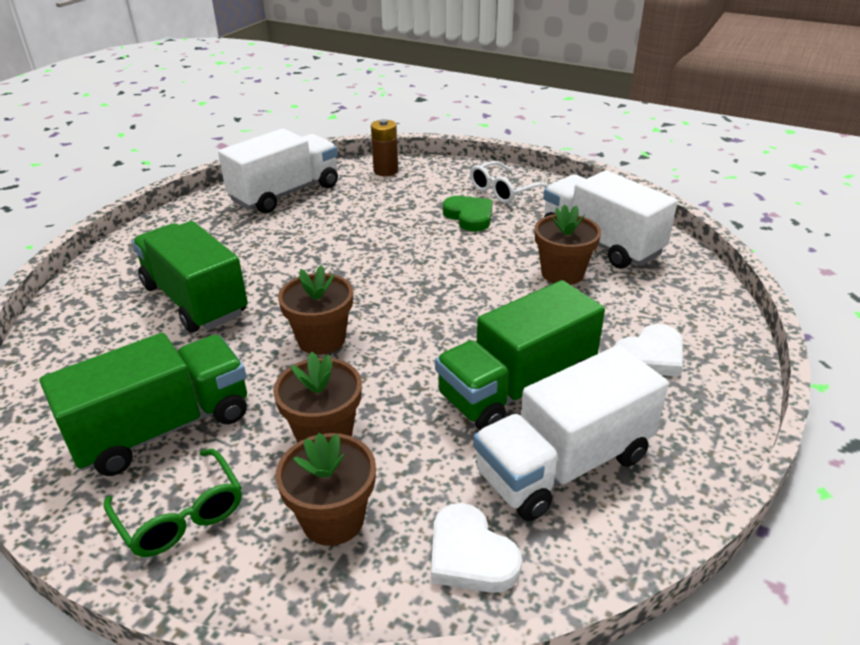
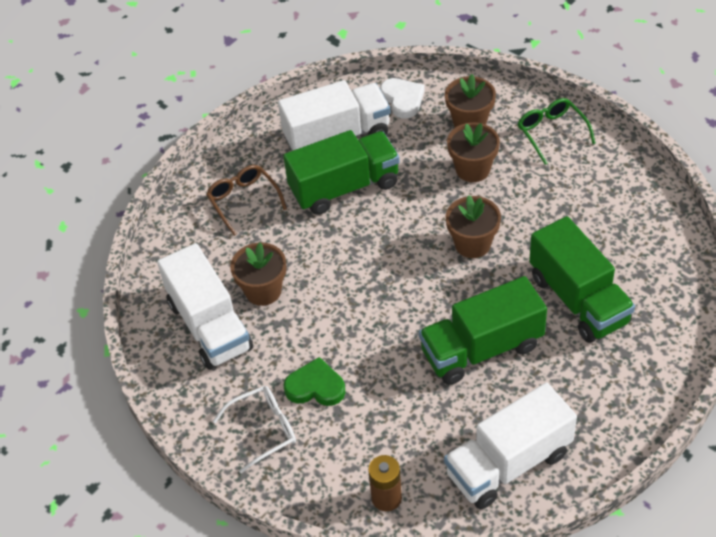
camera: 165 degrees left, 15 degrees up
(163, 428) = (575, 185): green truck -> green truck (481, 349)
(469, 216) = (315, 387): green heart -> green heart turned 120 degrees clockwise
(650, 356) = (243, 201): white heart -> brown glasses

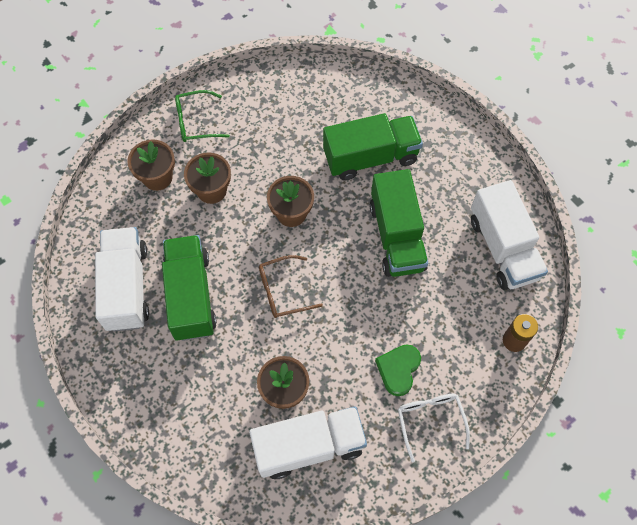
camera: 80 degrees left, 15 degrees up
(243, 201) = (172, 387): brown glasses -> brown glasses (283, 291)
(402, 99) = (106, 222): white heart -> none

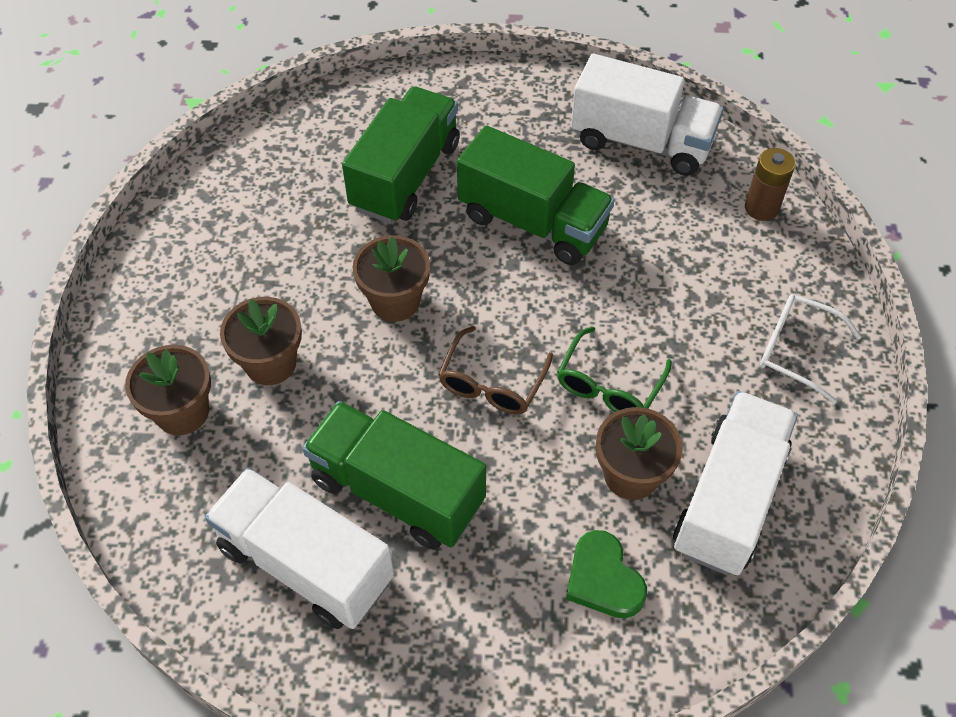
camera: 50 degrees left, 10 degrees down
(196, 122) = (153, 314): green glasses -> green glasses (609, 385)
(398, 369) = (705, 336): green heart -> green heart (603, 579)

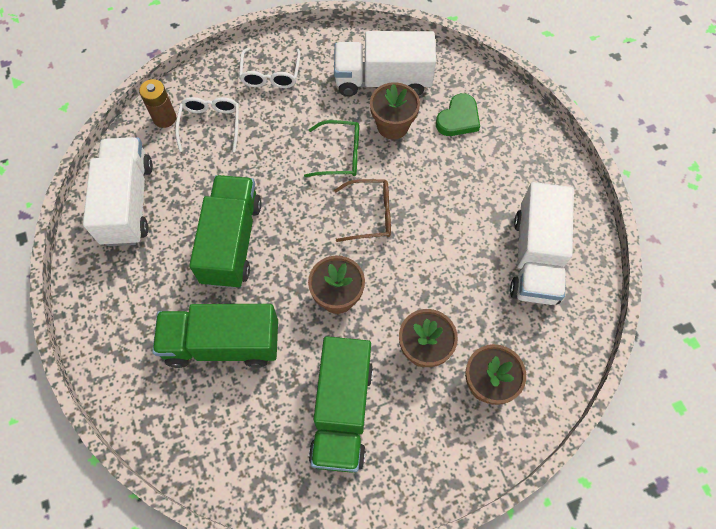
camera: 115 degrees left, 10 degrees up
(397, 491) = (467, 232): green truck -> green truck (342, 411)
(729, 253) = (210, 125): none -> white glasses

